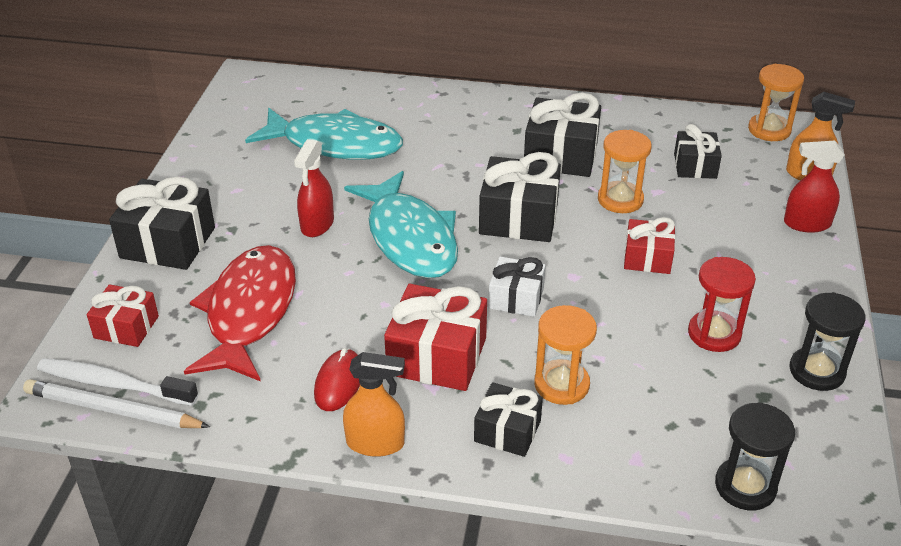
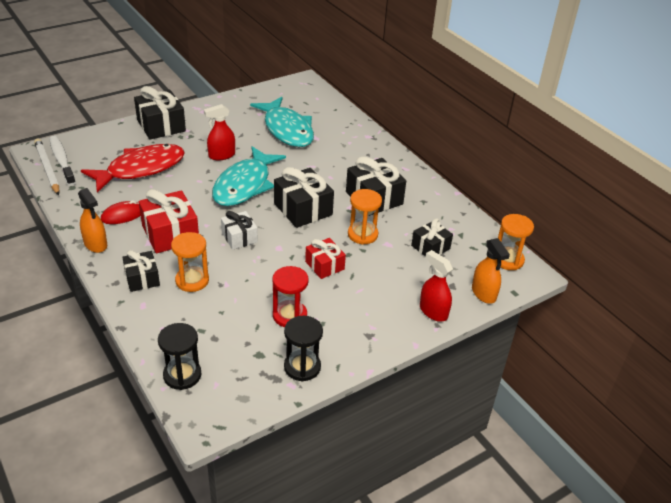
camera: 45 degrees right, 0 degrees up
(126, 327) = (98, 145): red gift -> none

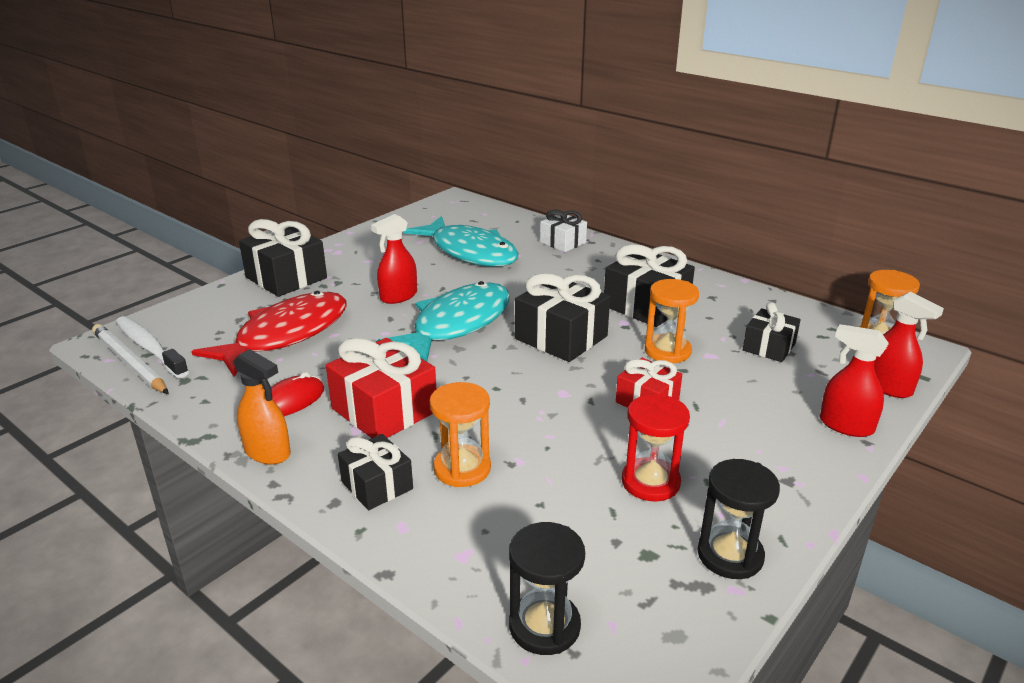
camera: 15 degrees left, 10 degrees down
(239, 237) = (495, 392): white gift -> white gift (563, 242)
(245, 185) = (456, 325): turquoise fish -> turquoise fish turned 150 degrees counterclockwise
(484, 293) = (888, 387): orange spray bottle -> red spray bottle

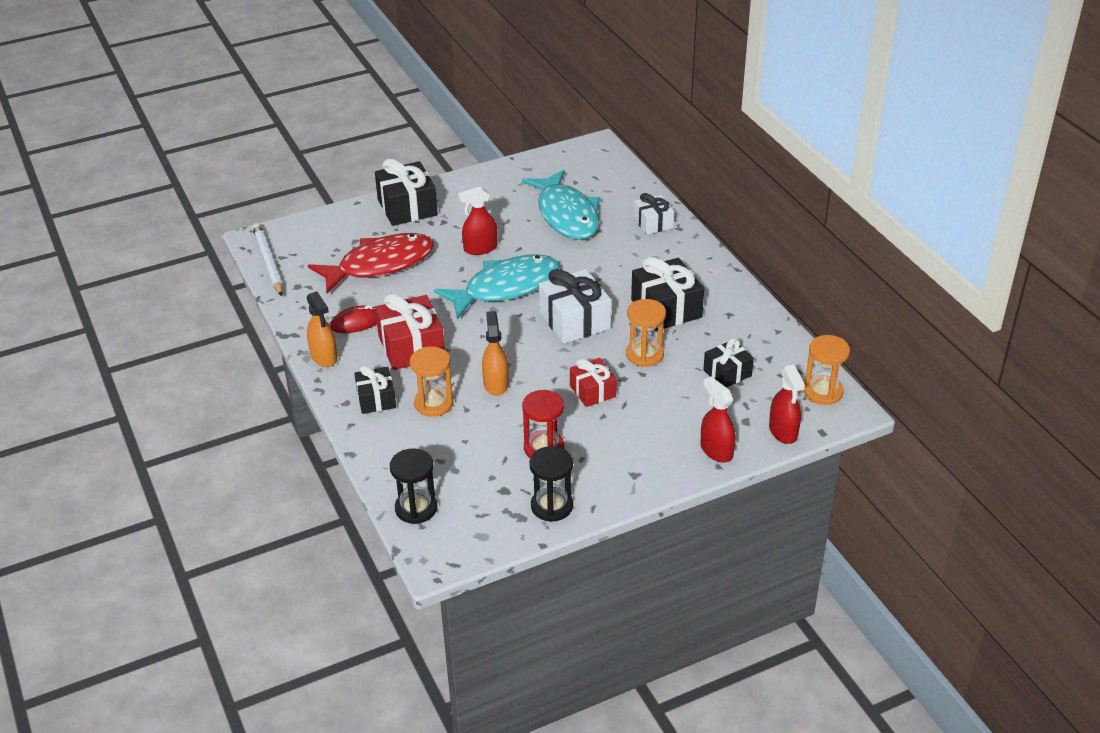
camera: 25 degrees right, 10 degrees up
(150, 347) = (285, 252): white toothbrush -> none
(525, 424) = (496, 384): none -> orange spray bottle
(561, 337) = (574, 320): black gift -> white gift

